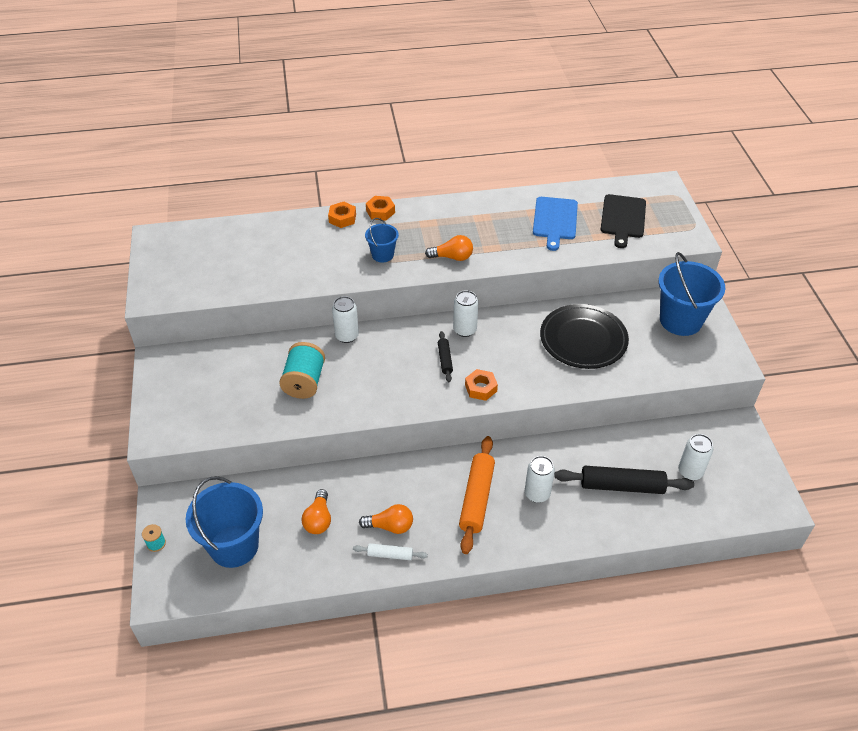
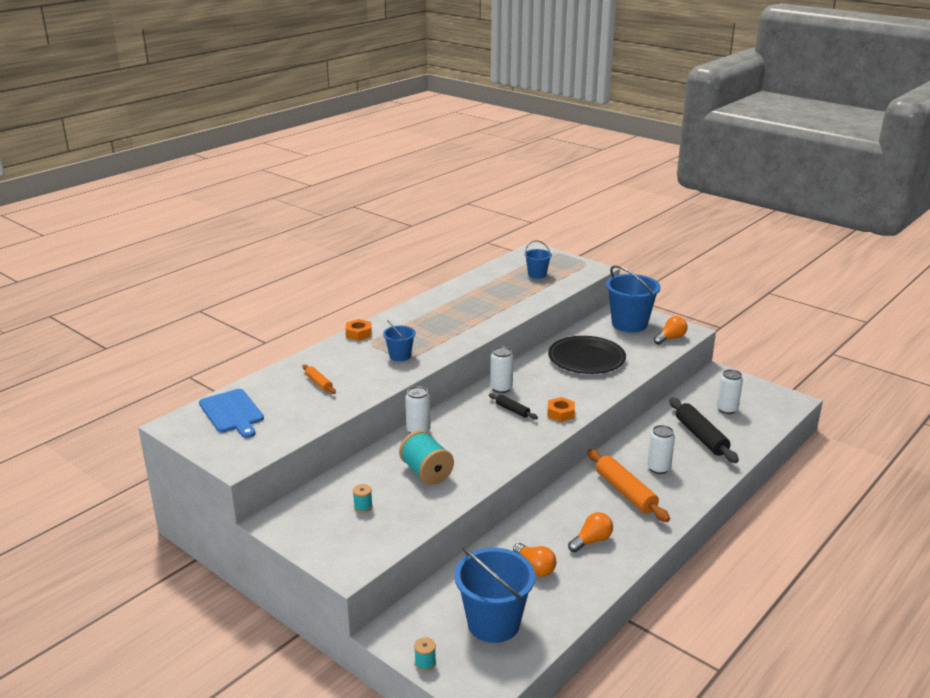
camera: 40 degrees left, 20 degrees down
(225, 386) = (363, 507): none -> turquoise spool
(289, 250) = (319, 383): none -> orange rolling pin
(342, 218) = (333, 348): orange nut -> none
(390, 555) = (616, 556): white rolling pin -> none
(452, 257) = (454, 336): orange light bulb -> orange light bulb (670, 338)
(555, 220) = (495, 291): blue cutting board -> blue cutting board (232, 413)
(622, 486) = (701, 437): black rolling pin -> black rolling pin turned 75 degrees counterclockwise
(623, 218) = (537, 274): black cutting board -> blue bucket

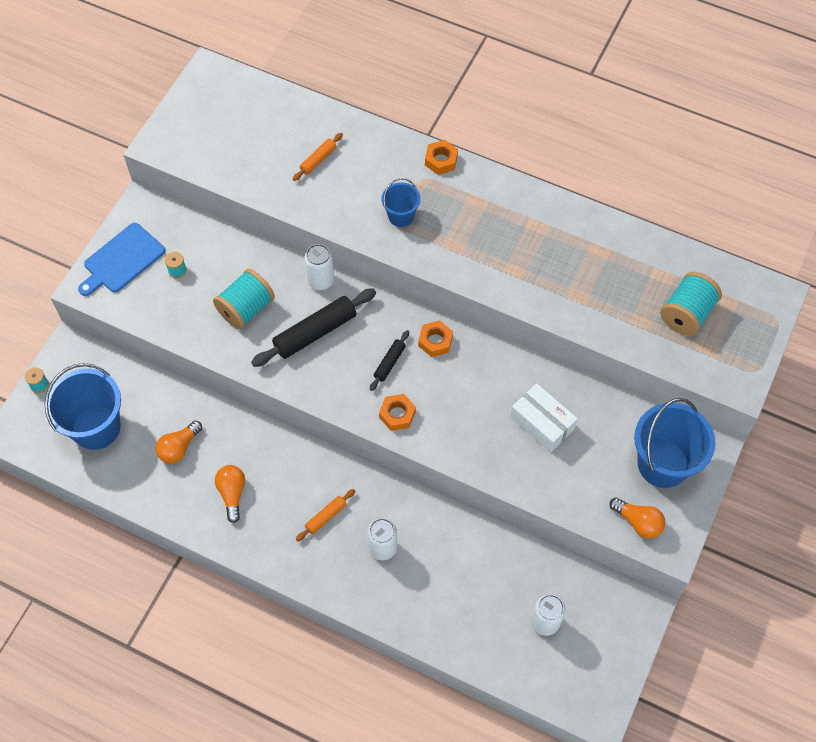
camera: 75 degrees right, 35 degrees up
(232, 413) = (241, 108): blue cutting board -> blue cutting board (122, 260)
(501, 388) = (435, 341): white can -> orange nut
(537, 274) = (687, 314): blue bucket -> turquoise spool
(586, 358) = (542, 423): black plate -> white box
(591, 541) = (232, 493): orange light bulb -> orange light bulb turned 135 degrees counterclockwise
(625, 492) = (326, 517): orange rolling pin -> orange rolling pin, size x0.52
(701, 437) = (467, 592): black rolling pin -> black rolling pin (315, 332)

